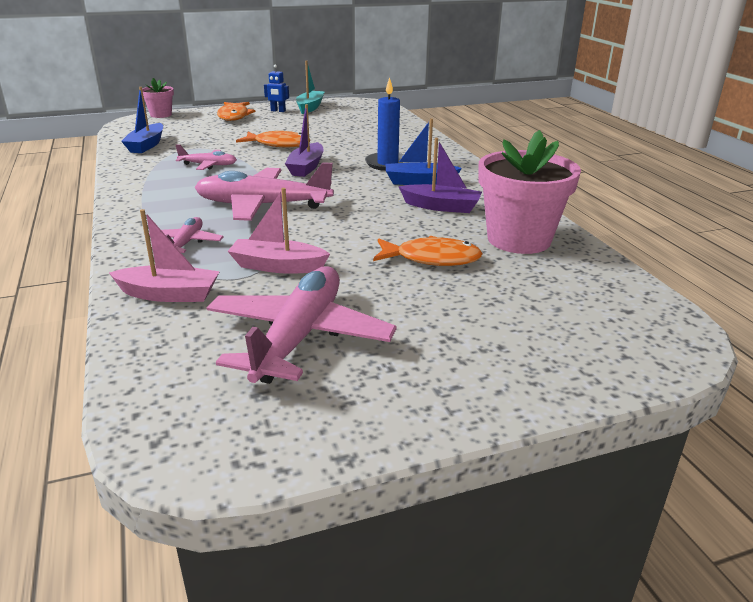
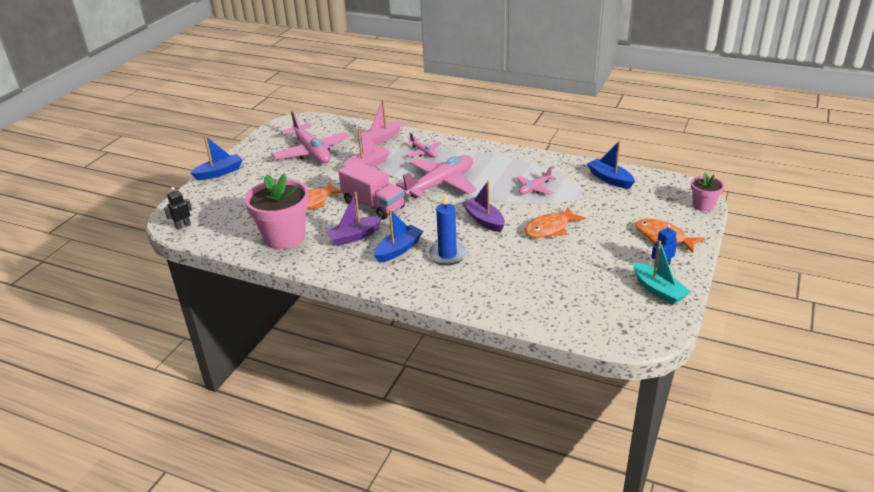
camera: 135 degrees right, 5 degrees up
(368, 221) = (373, 205): none -> pink truck
(514, 398) = (219, 172): none -> blue boat
(660, 322) = (183, 226): none -> black robot

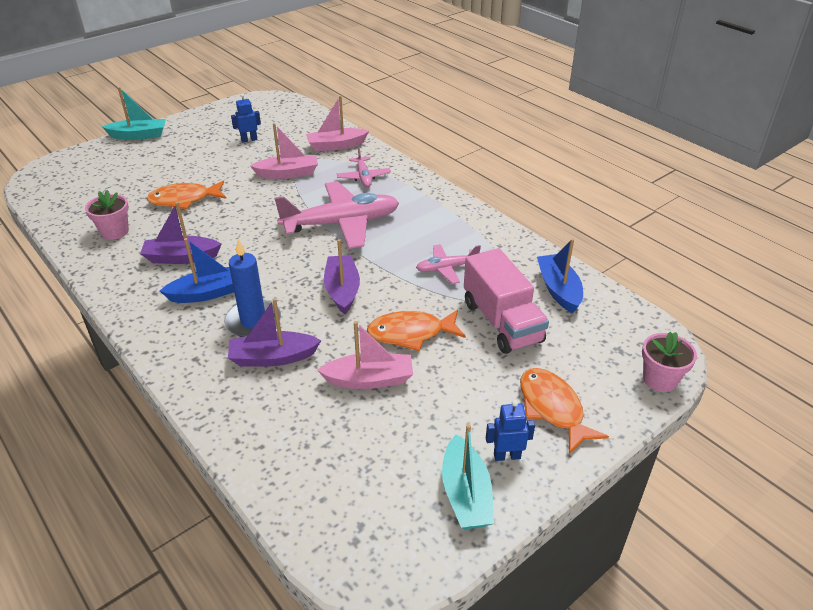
camera: 25 degrees right, 5 degrees up
(183, 226) = (42, 184): black robot -> none
(219, 172) = (139, 135): blue boat -> turquoise boat
(284, 237) = (115, 232): pink flower pot -> pink flower pot, size x0.52
(312, 152) = (249, 140): pink plane -> blue robot
(373, 205) = (242, 225): pink truck -> pink truck (502, 322)
(482, 268) = (273, 357): none -> purple boat
(552, 259) = (369, 379): none -> pink boat

